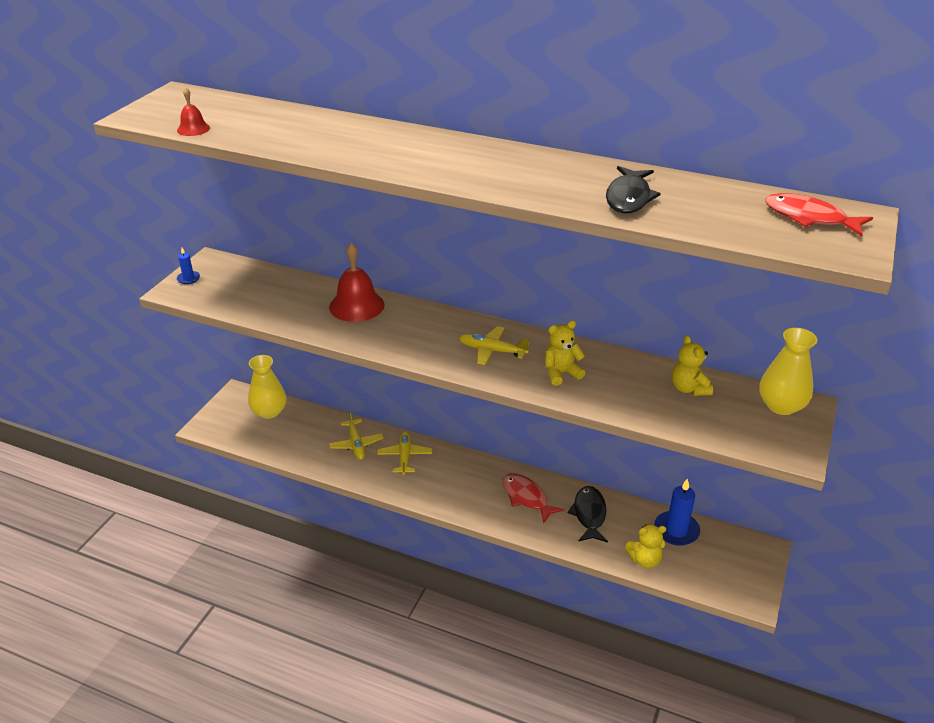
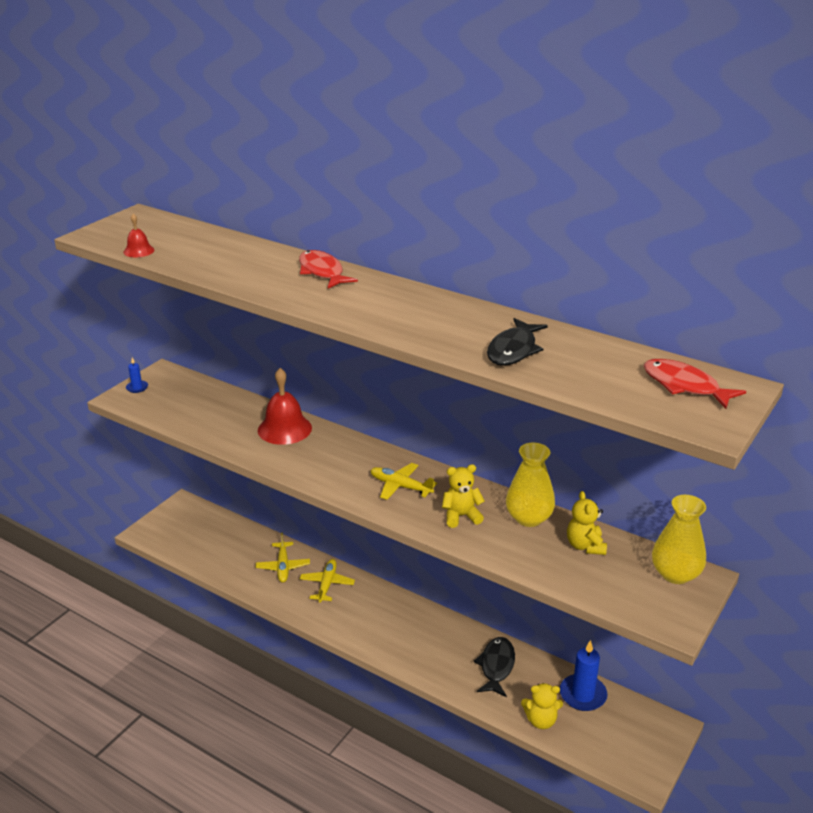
camera: 10 degrees right, 5 degrees down
(269, 411) = (208, 525): yellow vase -> yellow vase (529, 518)
(526, 497) = (437, 641): red fish -> red fish (322, 272)

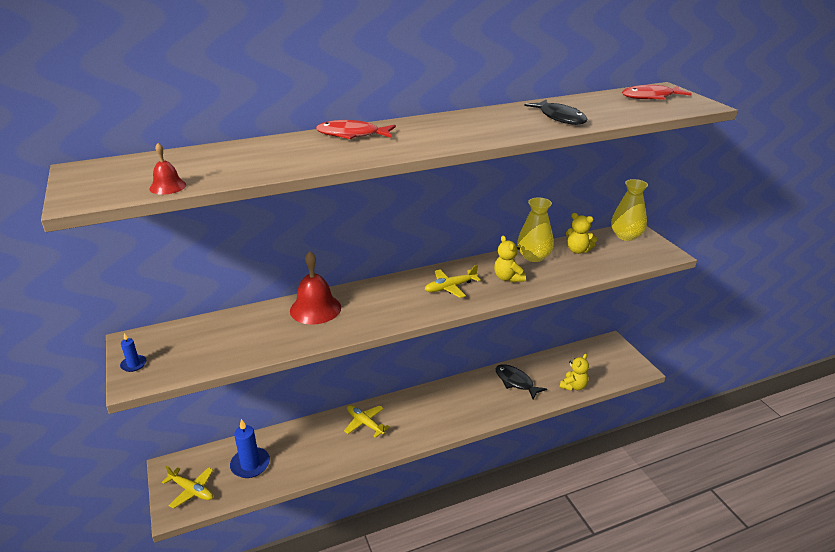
camera: 55 degrees left, 0 degrees up
(283, 566) = (320, 438): yellow plane -> yellow plane (191, 490)
(461, 516) = (508, 278): yellow teddy bear -> yellow teddy bear turned 45 degrees counterclockwise
(582, 695) = (565, 360): blue candle -> blue candle (250, 464)

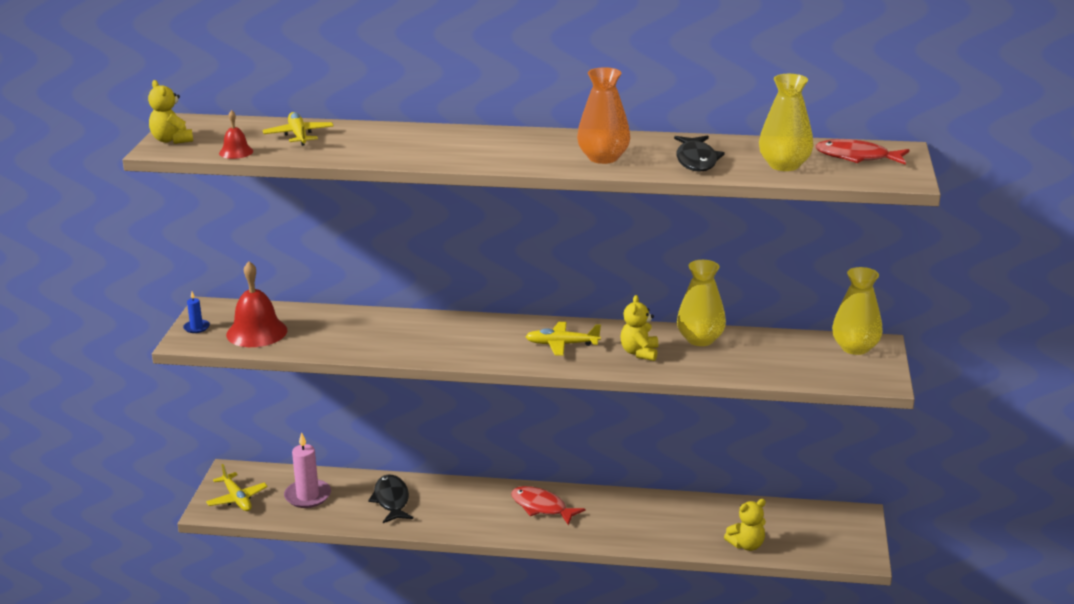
camera: 30 degrees right, 5 degrees down
(250, 464) = (307, 496): blue candle -> pink candle
(315, 309) = (399, 326): red bell -> red bell (256, 332)
(352, 135) = (450, 136): red fish -> red fish (541, 507)
(365, 423) = (456, 499): yellow plane -> yellow plane (298, 136)
(494, 128) = (603, 158): none -> orange vase
(516, 382) = (675, 516): black fish -> black fish (391, 500)
(578, 250) = (766, 347): yellow teddy bear -> yellow teddy bear (172, 140)
(619, 110) = (784, 165): none -> yellow vase

